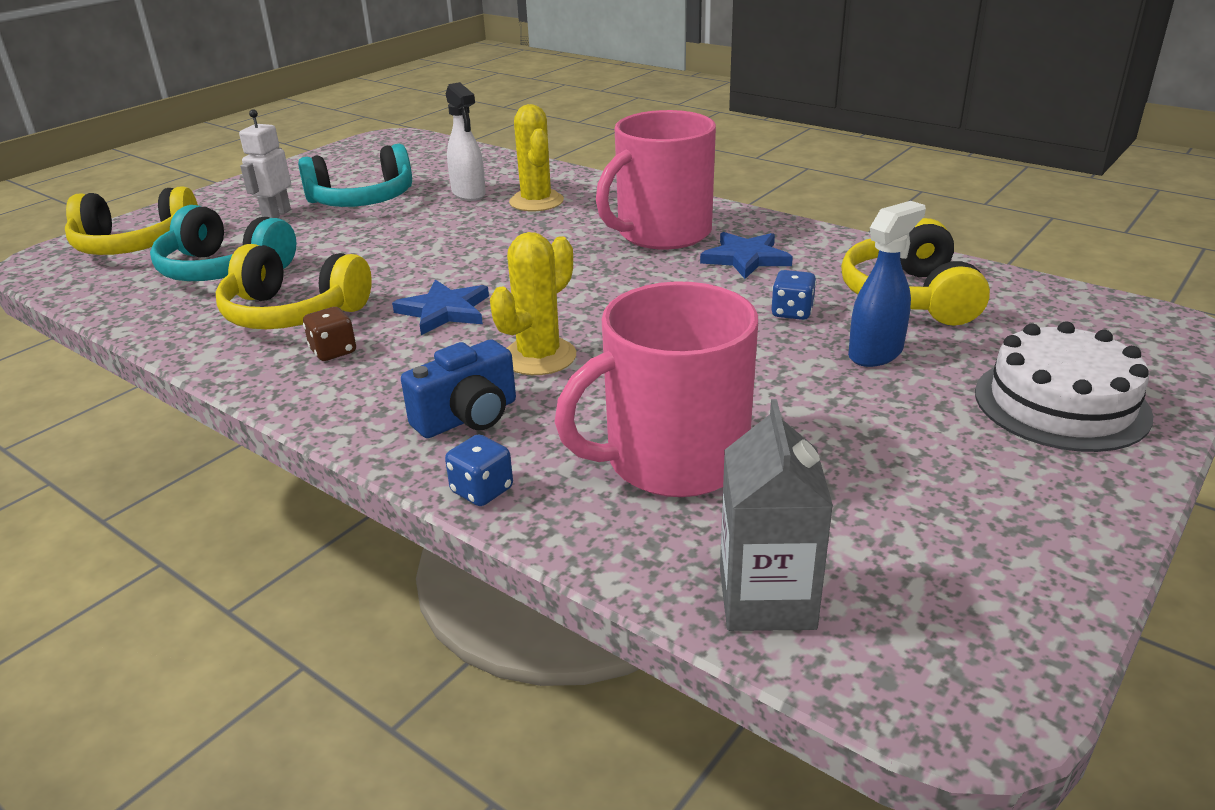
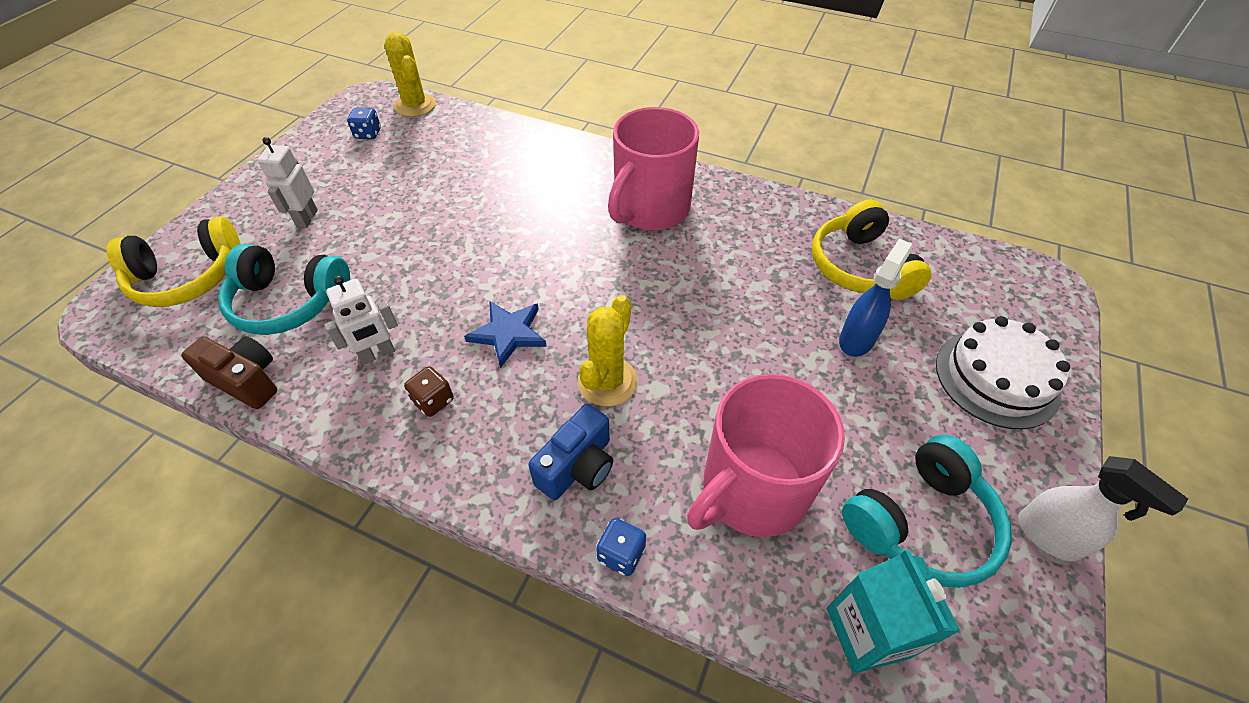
camera: 15 degrees left, 20 degrees up
(149, 319) = (246, 381): none -> brown camera
(293, 313) = (377, 354): yellow headphones -> white robot
(362, 200) = (378, 190): turquoise headphones -> turquoise headphones (920, 523)
(469, 194) = (471, 172): white spray bottle -> white spray bottle (1048, 536)
(536, 201) = (533, 177): yellow cactus -> yellow cactus (415, 105)
(746, 258) = (726, 234): blue star -> none
(766, 599) = (867, 632): grey carton -> turquoise carton
(792, 312) = (782, 298): blue dice -> blue dice (368, 134)

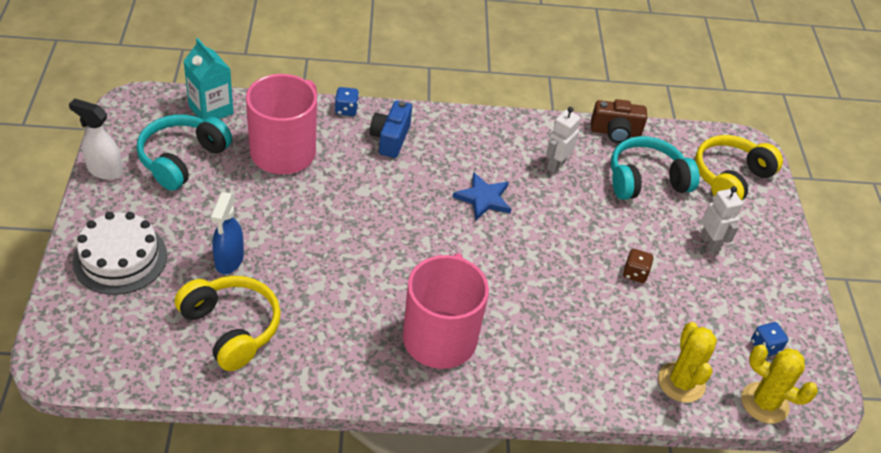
camera: 150 degrees right, 5 degrees down
(433, 401) = (498, 149): brown dice -> brown dice (635, 273)
(607, 382) = (398, 186): yellow cactus -> yellow cactus (681, 382)

